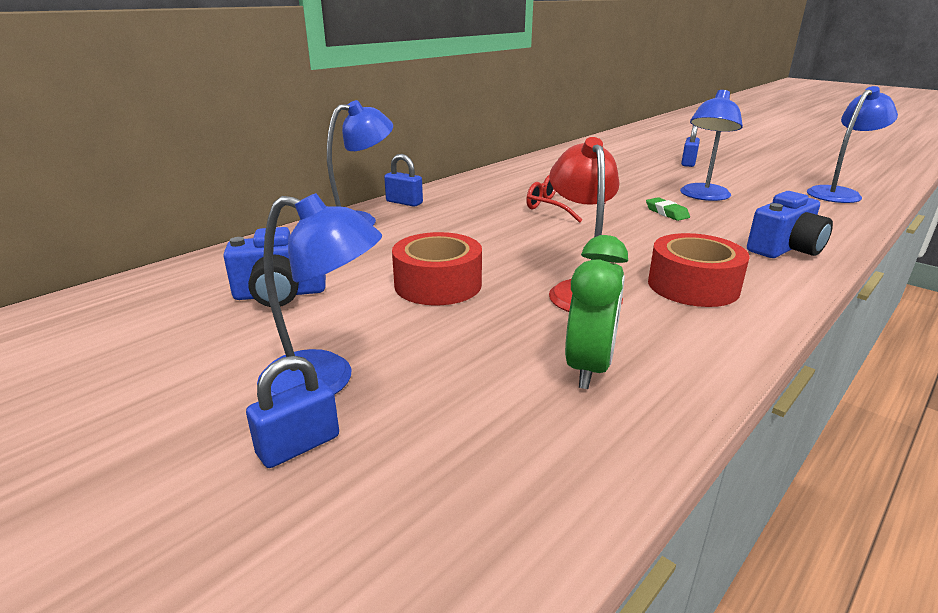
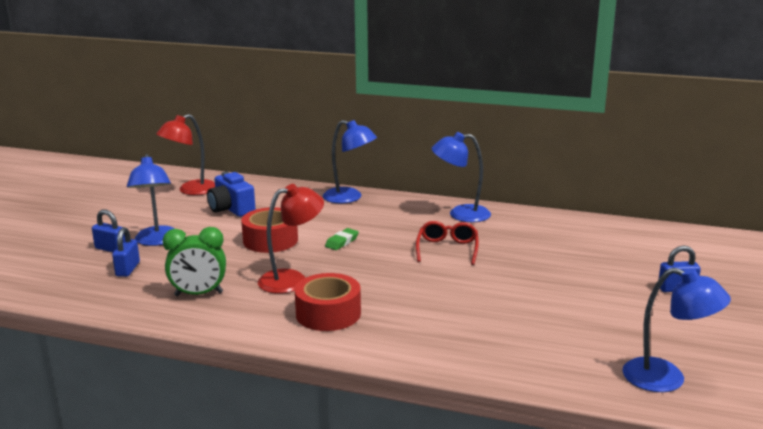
camera: 65 degrees right, 5 degrees down
(138, 316) = (191, 190): none -> red lamp
(404, 202) = (398, 200): blue padlock -> blue padlock (128, 269)
(666, 213) = (482, 292): green eraser -> green eraser (342, 242)
(703, 196) = (554, 304): blue lamp -> blue lamp (460, 214)
(785, 249) = (439, 347): blue camera -> none

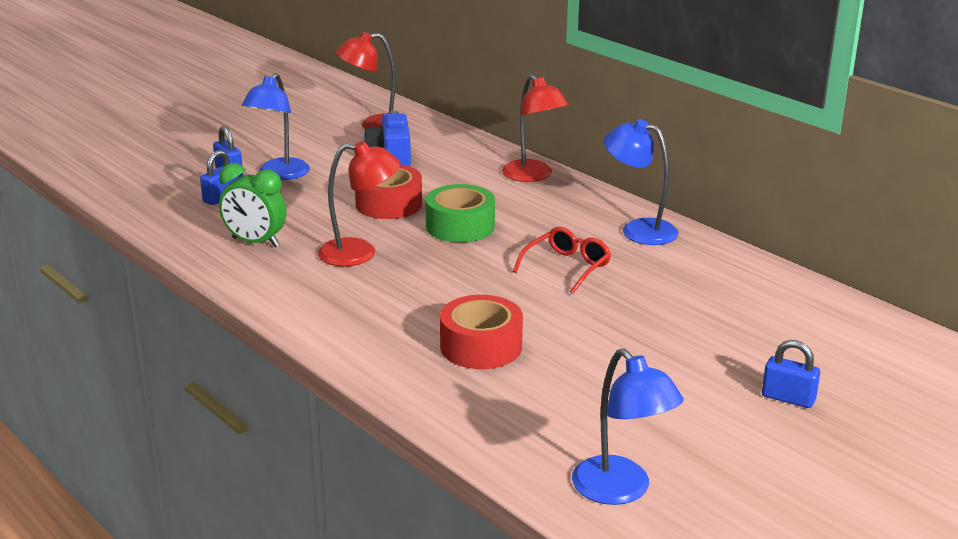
camera: 30 degrees right, 5 degrees up
(328, 314) = (351, 300): red tape -> red tape (481, 346)
(342, 242) = (460, 226): green eraser -> green tape
(349, 198) = (533, 176): blue lamp -> red lamp

